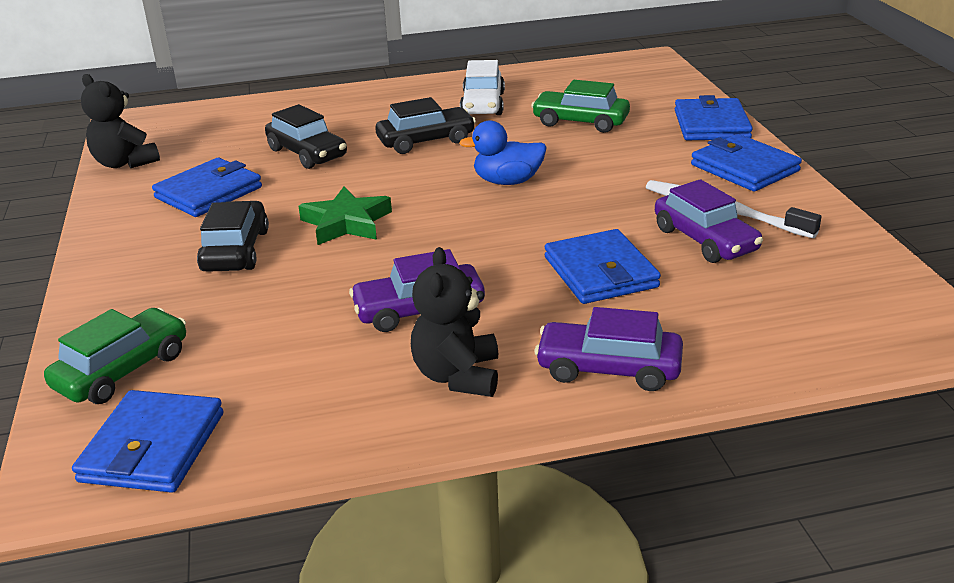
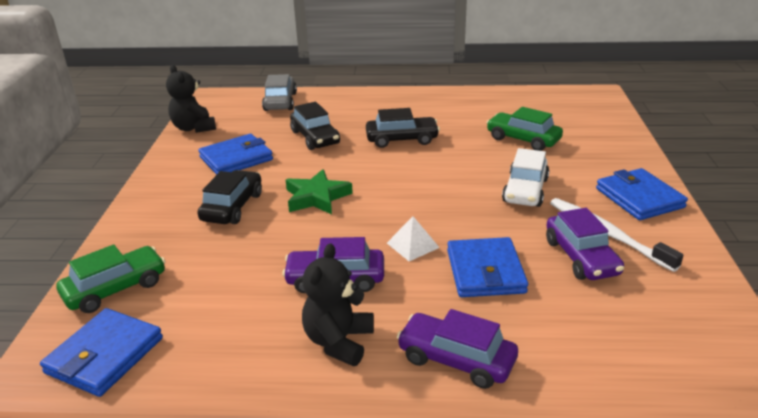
camera: 15 degrees right, 0 degrees up
(234, 115) = (280, 102): none -> grey car
(483, 104) = (456, 115): white car -> white car (525, 190)
(498, 258) = (413, 245): none -> white pyramid
(507, 181) = (447, 181): blue duck -> none
(711, 125) = (626, 156): blue wallet -> none

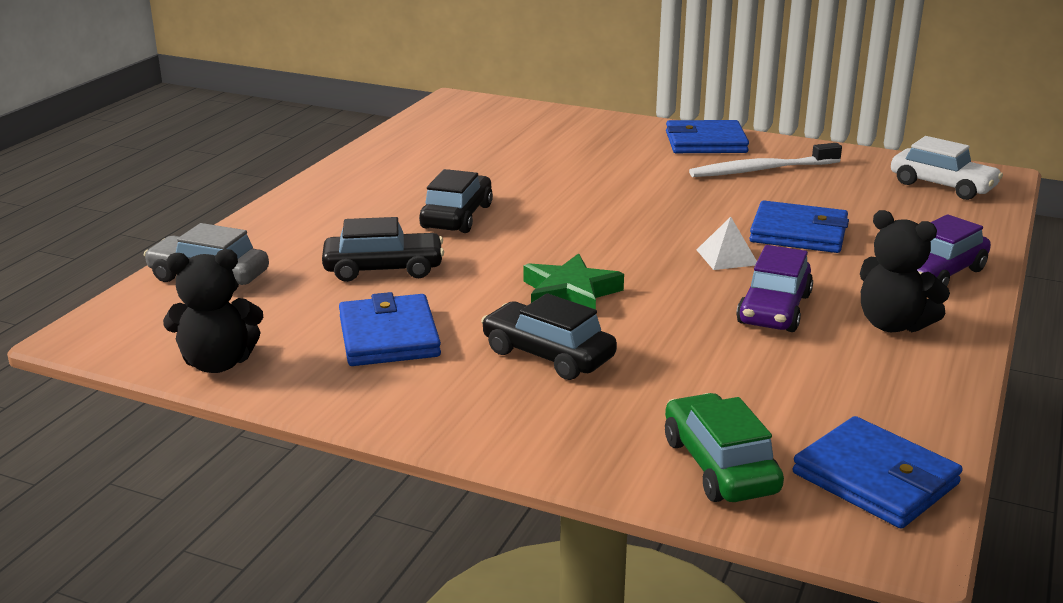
camera: 70 degrees left, 5 degrees down
(523, 139) = (531, 157): green car -> none
(525, 190) = (651, 182): white car -> white car (942, 186)
(581, 257) = (796, 189): purple car -> none

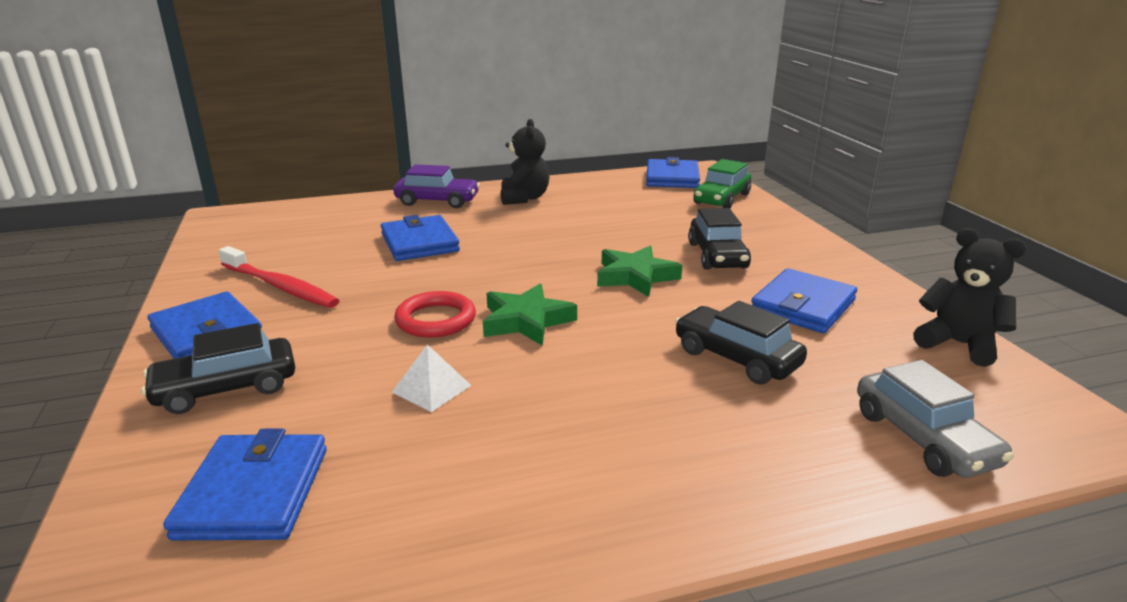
camera: 130 degrees left, 0 degrees up
(457, 217) = (585, 378): black car -> black car (226, 388)
(502, 130) = (254, 492): none -> blue wallet
(564, 225) = (526, 321): none -> green star
(617, 200) = (436, 320): none -> red ring
(727, 257) = (496, 251): white pyramid -> white pyramid (431, 388)
(762, 170) = (280, 286): white toothbrush -> red toothbrush
(774, 309) = (553, 223): purple car -> none
(942, 186) = (260, 224): white car -> none

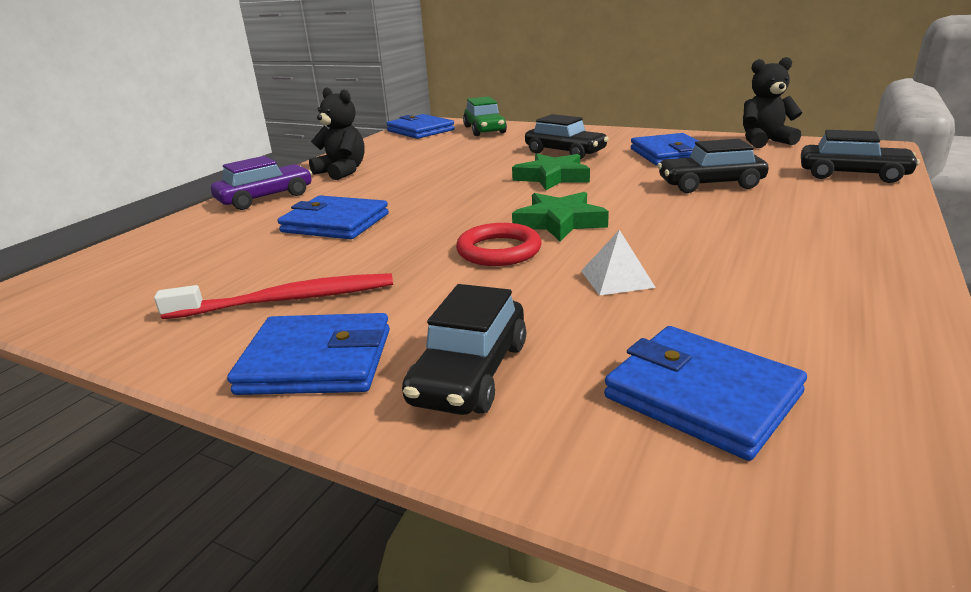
camera: 45 degrees left, 0 degrees up
(923, 438) = (852, 175): grey car -> black car

